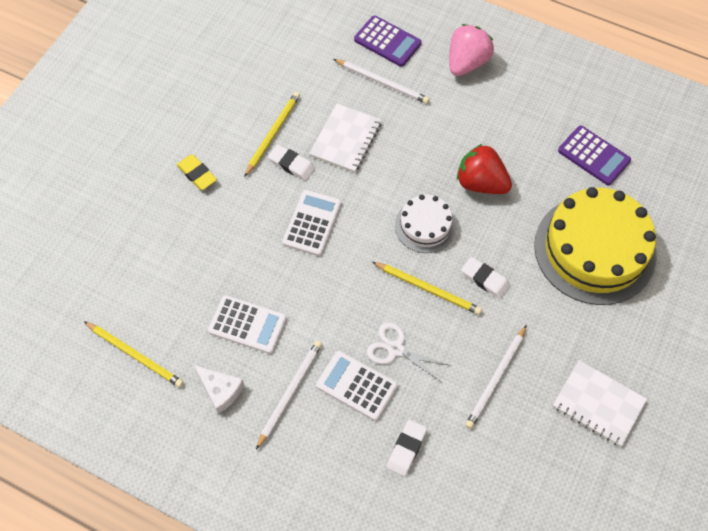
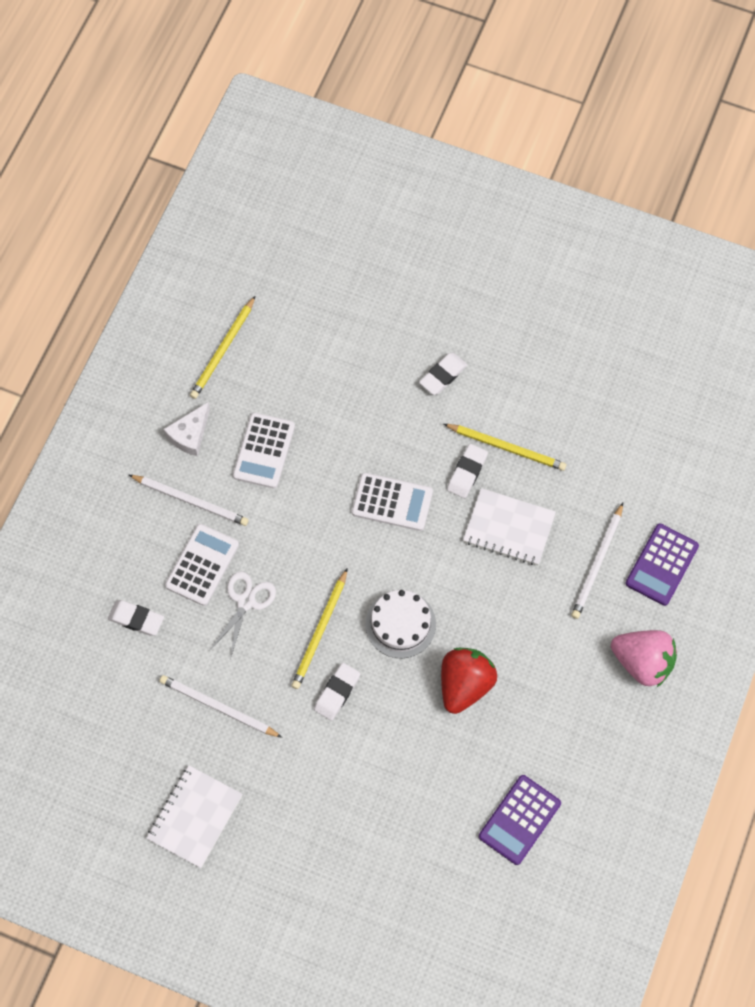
camera: 85 degrees right, 5 degrees up
(197, 174) = (443, 375): yellow eraser -> white eraser
(595, 249) = (387, 818): yellow cake -> none

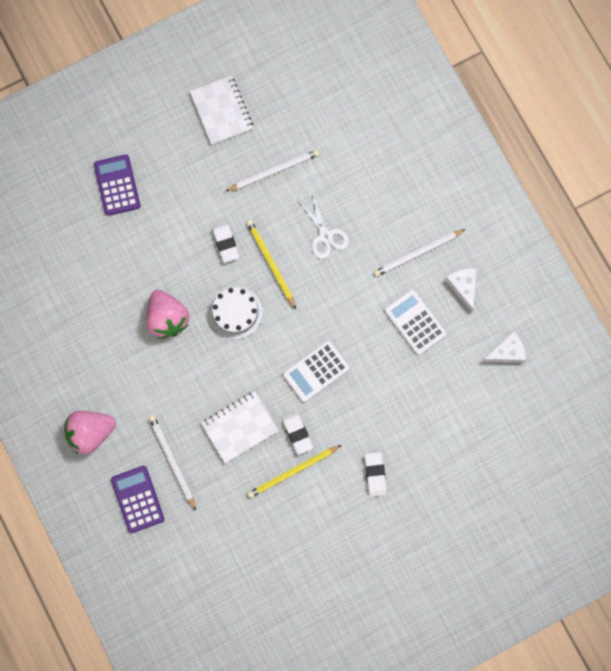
camera: 130 degrees right, 10 degrees up
(136, 619) = (367, 166): white eraser -> none
(202, 565) = (370, 228): white calculator -> none
(223, 350) = (507, 352): yellow pencil -> white cheese
(464, 685) = (167, 318): red strawberry -> pink strawberry
(519, 820) = (65, 283): purple calculator -> purple calculator (117, 185)

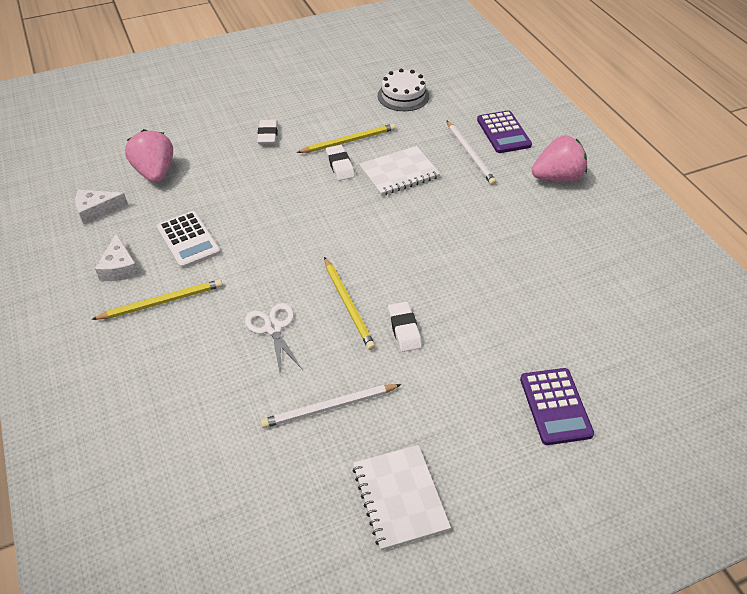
camera: 175 degrees left, 30 degrees down
(167, 318) = (478, 261): pink strawberry -> pink strawberry (155, 172)
(235, 312) = (397, 262): white cake -> white cake (403, 96)
(316, 371) = (311, 208): white calculator -> none
(417, 253) = (162, 302): white pencil -> yellow pencil

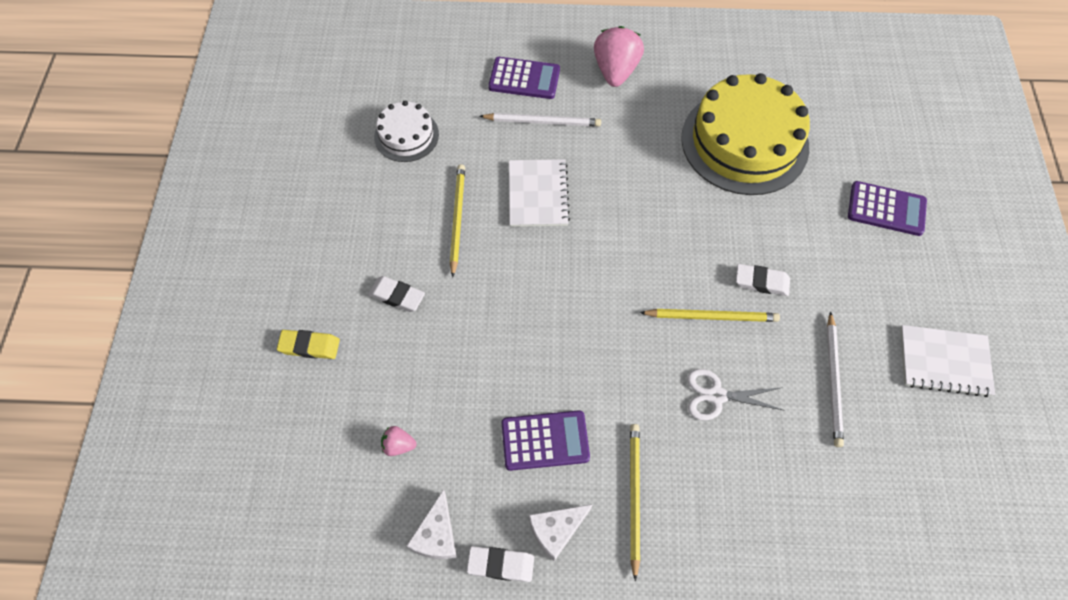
camera: 65 degrees left, 15 degrees up
(119, 267) = (556, 530): white cheese -> white cheese turned 135 degrees clockwise
(155, 172) = (398, 445): pink strawberry -> pink strawberry, size x0.47
(188, 240) = (545, 440): white calculator -> purple calculator
(209, 112) = (309, 346): none -> yellow eraser
(340, 165) = (495, 244): white eraser -> white eraser (500, 565)
(550, 278) = (744, 142): none -> yellow cake

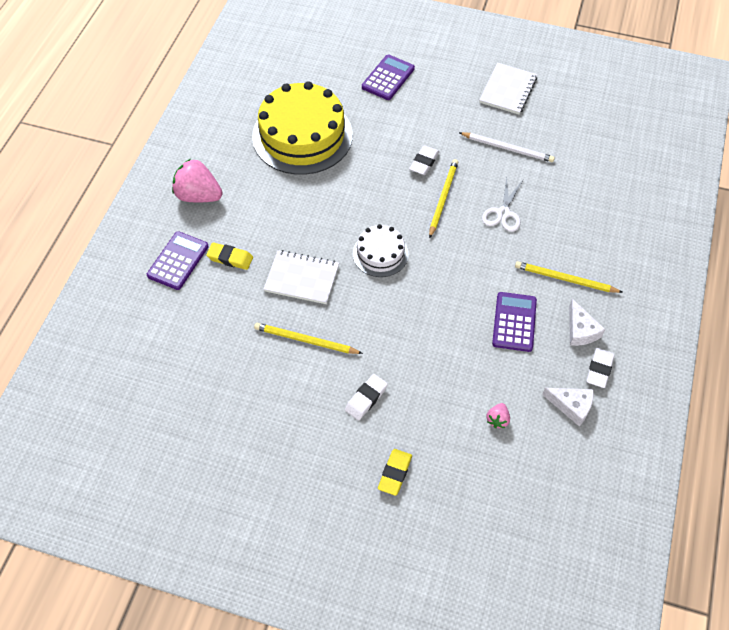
camera: 75 degrees left, 5 degrees down
(406, 135) = (202, 363): white cake -> white cake (380, 253)
(543, 122) = (230, 258): white pencil -> yellow eraser

